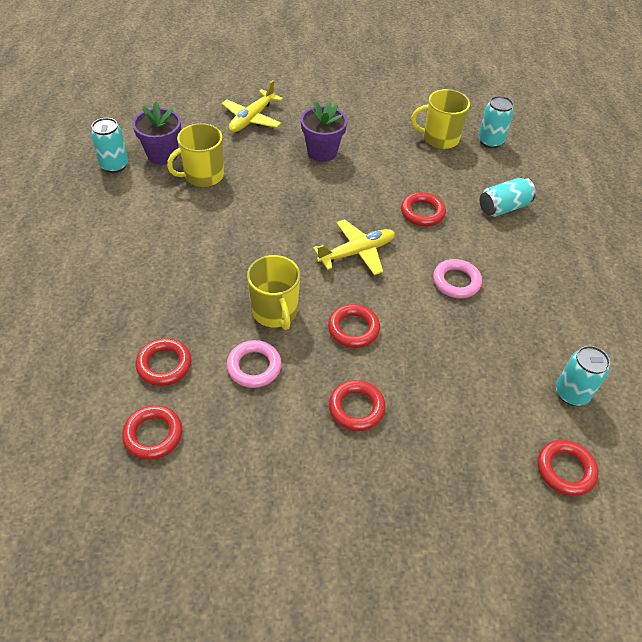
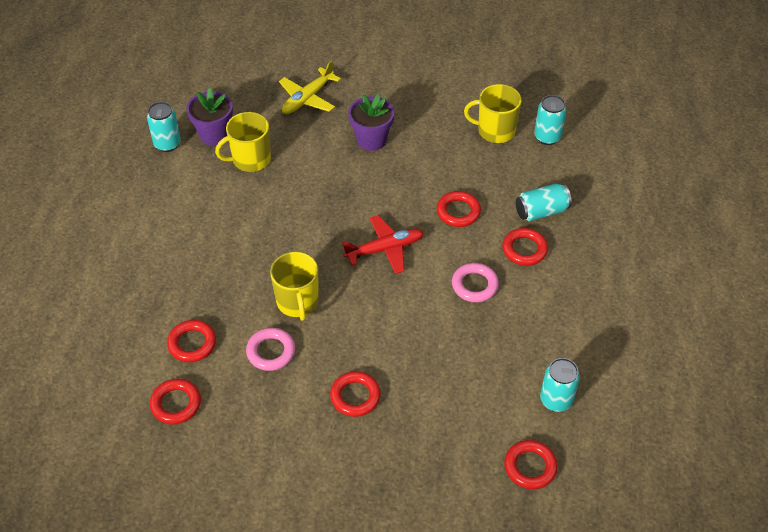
camera: 10 degrees right, 0 degrees up
(353, 329) = (367, 324): red ring -> red ring (524, 249)
(356, 252) = (384, 249): yellow plane -> red plane

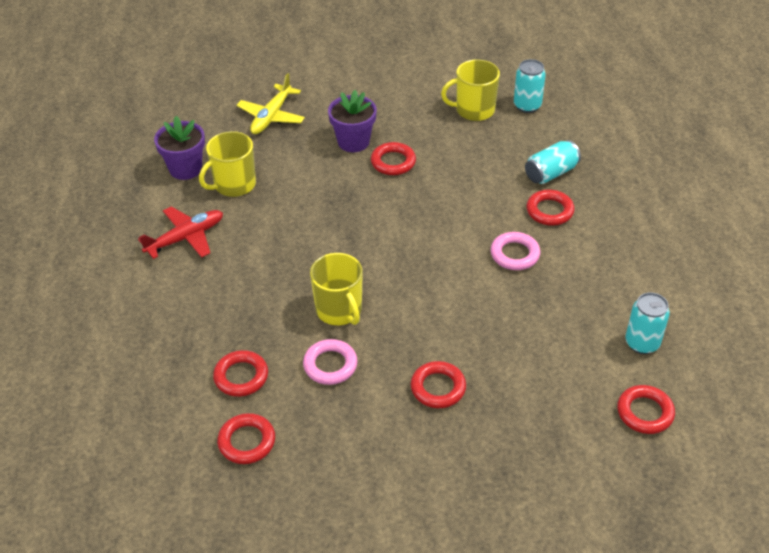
camera: 15 degrees left, 5 degrees down
(167, 144) = (138, 187): turquoise can -> none
(384, 249) = (409, 240): red plane -> red plane (185, 238)
(458, 212) = (469, 190): red ring -> red ring (393, 162)

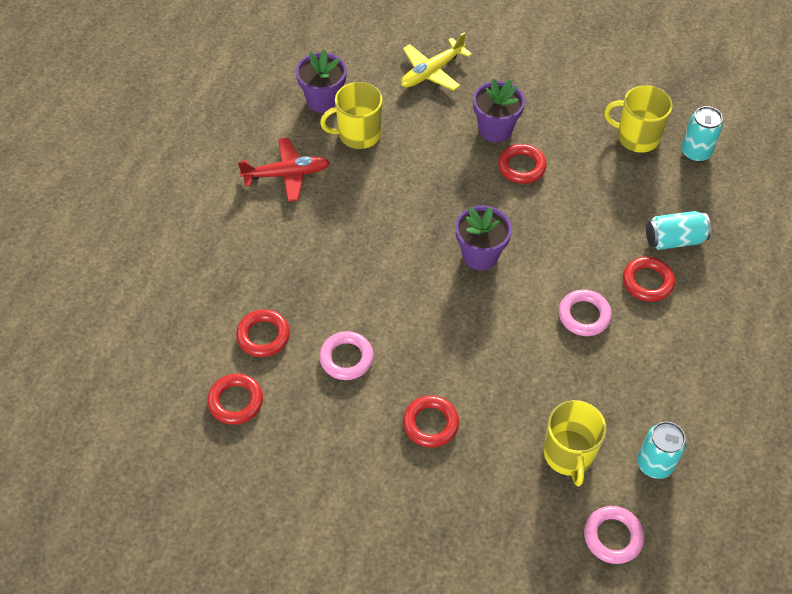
camera: 25 degrees right, 10 degrees up
(339, 310) = (384, 306): yellow mug -> yellow mug (568, 454)
(399, 240) = (480, 255): none -> purple flower pot
(645, 412) = (613, 536): red ring -> pink ring

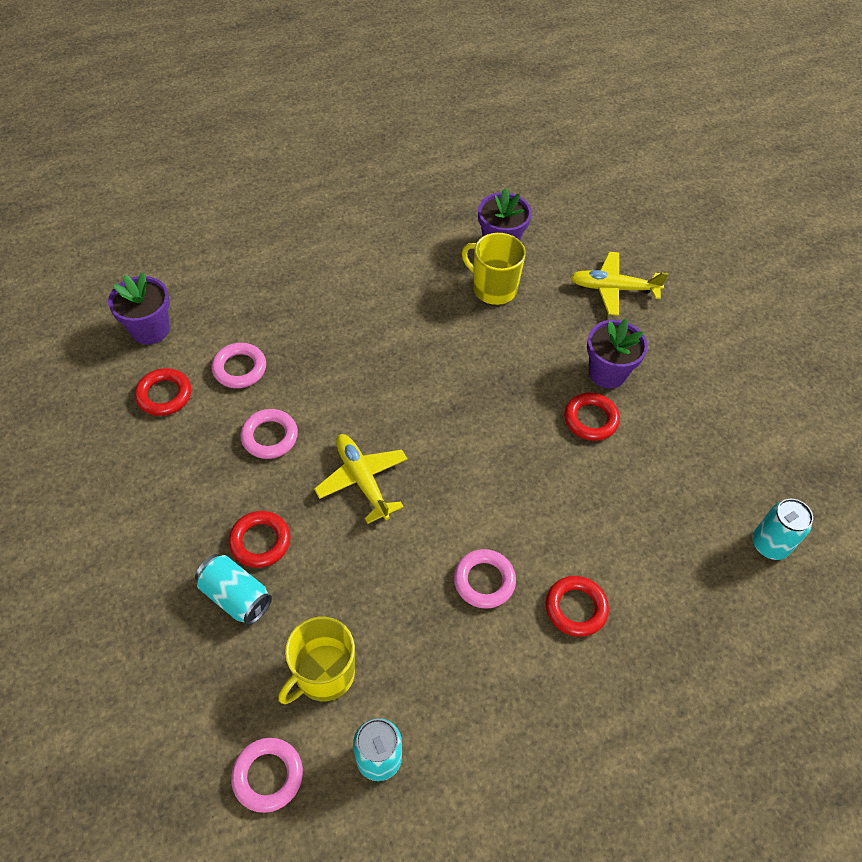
camera: 45 degrees right, 0 degrees up
(263, 336) = (239, 368): red ring -> pink ring
(286, 174) = (404, 273): red plane -> none
(441, 328) = (362, 480): none -> yellow plane
(480, 255) = (465, 455): purple flower pot -> purple flower pot (150, 330)
(636, 137) = (728, 484): yellow mug -> none
(674, 239) = (648, 597): turquoise can -> turquoise can (236, 596)

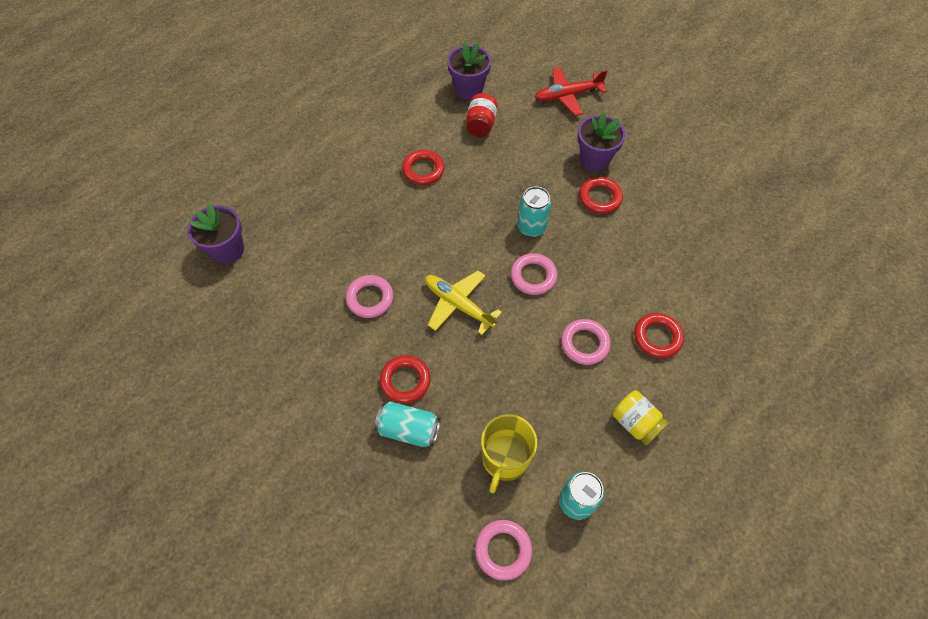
camera: 20 degrees left, 5 degrees up
(164, 395) = (268, 297): red ring -> red ring (423, 170)
(239, 368) = (318, 254): pink ring -> pink ring (533, 276)
(493, 288) = (481, 125): yellow mug -> red jar
(497, 697) = (635, 423): none -> yellow jar
(613, 289) = (568, 96): yellow plane -> red plane
(769, 545) = (762, 241): turquoise can -> turquoise can (531, 227)

